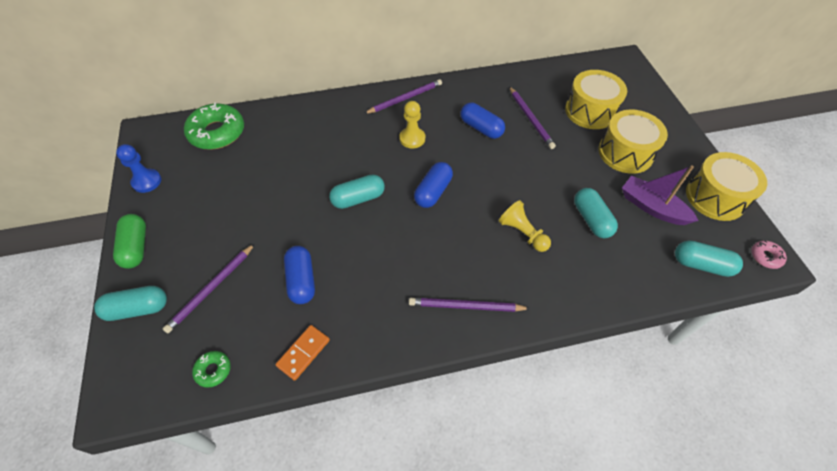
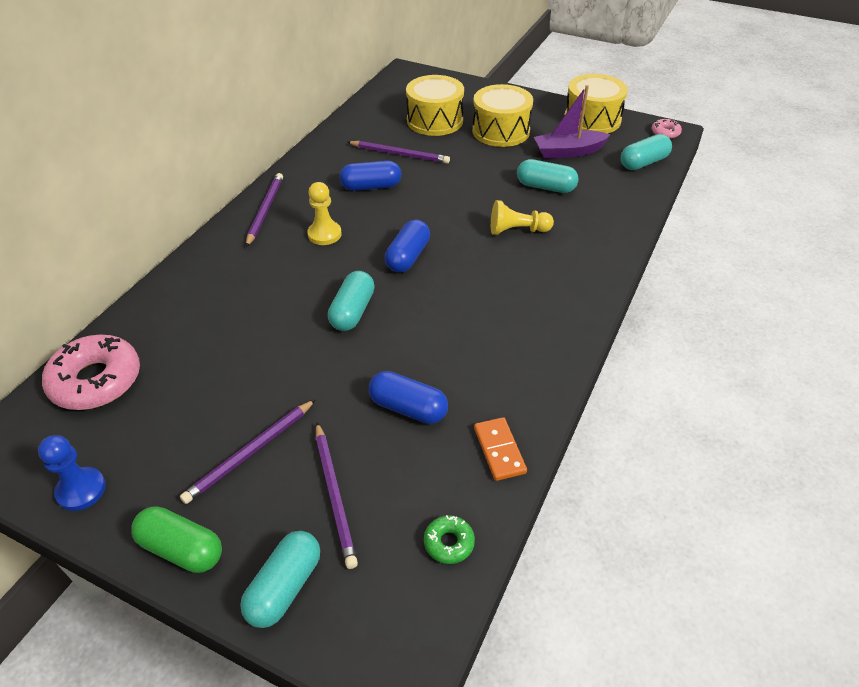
camera: 50 degrees left, 10 degrees down
(217, 133) = (96, 381): green donut -> pink donut
(433, 192) = (408, 257): blue capsule -> blue capsule turned 45 degrees clockwise
(466, 306) = (558, 306): purple pencil -> purple pencil (251, 452)

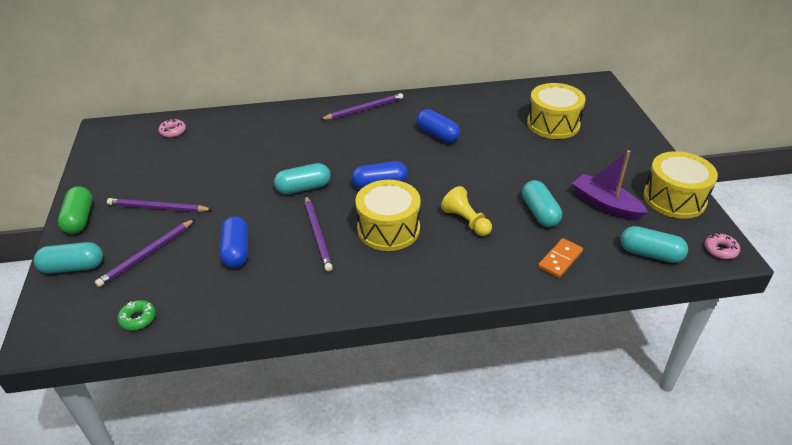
camera: 55 degrees right, 5 degrees down
(81, 490) = (98, 168): blue pawn -> none
(96, 381) = (173, 131): pink donut -> pink donut, size x0.46
(324, 234) = (366, 141): yellow pawn -> none
(399, 154) = (490, 128): purple pencil -> purple pencil (317, 234)
(499, 450) = (228, 309): orange domino -> orange domino (560, 260)
(501, 131) = (584, 159): yellow drum -> yellow drum (388, 229)

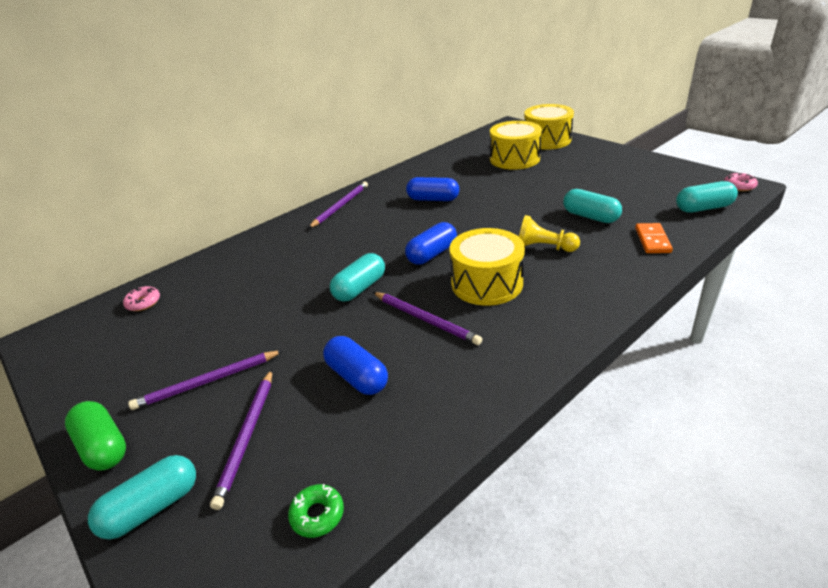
camera: 30 degrees left, 5 degrees down
(605, 205) = (627, 192): purple boat -> none
(674, 198) = (664, 169): yellow drum -> yellow drum (547, 140)

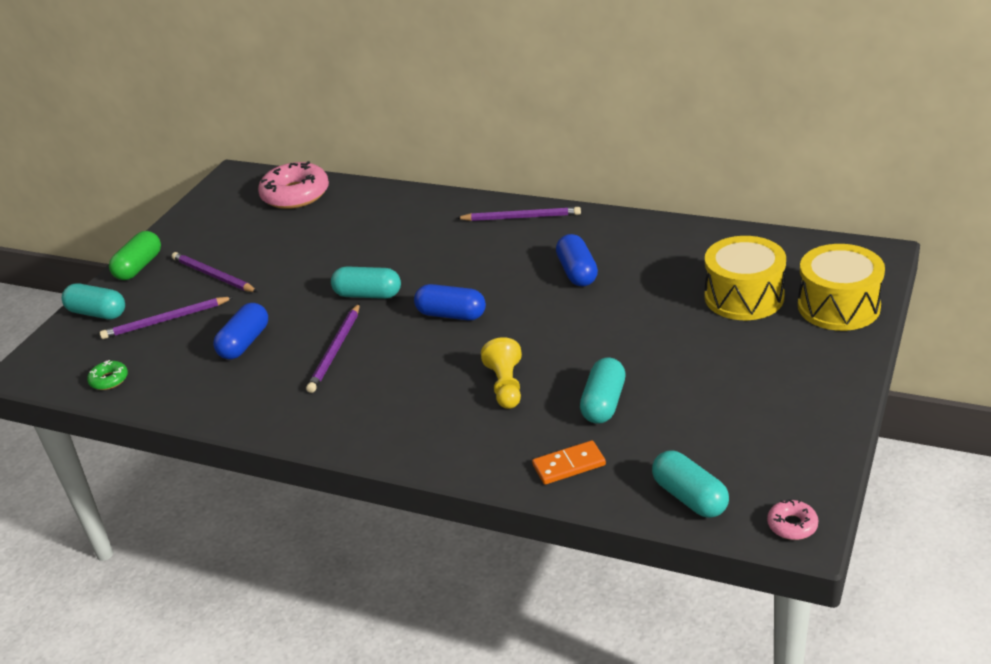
camera: 65 degrees right, 0 degrees up
(143, 303) = (295, 195): pink donut -> pink donut, size x2.16
(486, 283) = (412, 367): yellow drum -> none

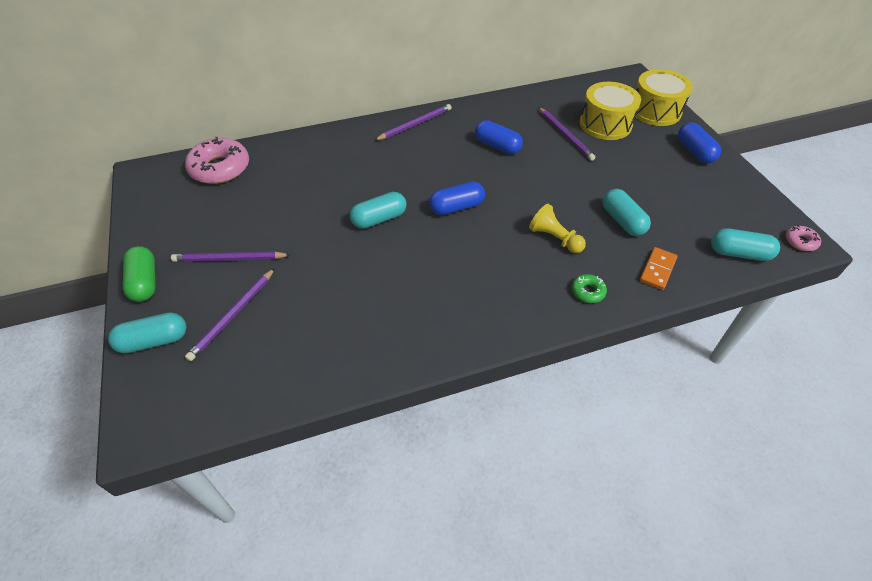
camera: 45 degrees left, 15 degrees up
(109, 380) = (245, 393): green donut -> green donut (587, 292)
(244, 343) = (330, 300): blue capsule -> blue capsule (694, 152)
(335, 350) = (409, 270): purple pencil -> purple pencil (565, 135)

